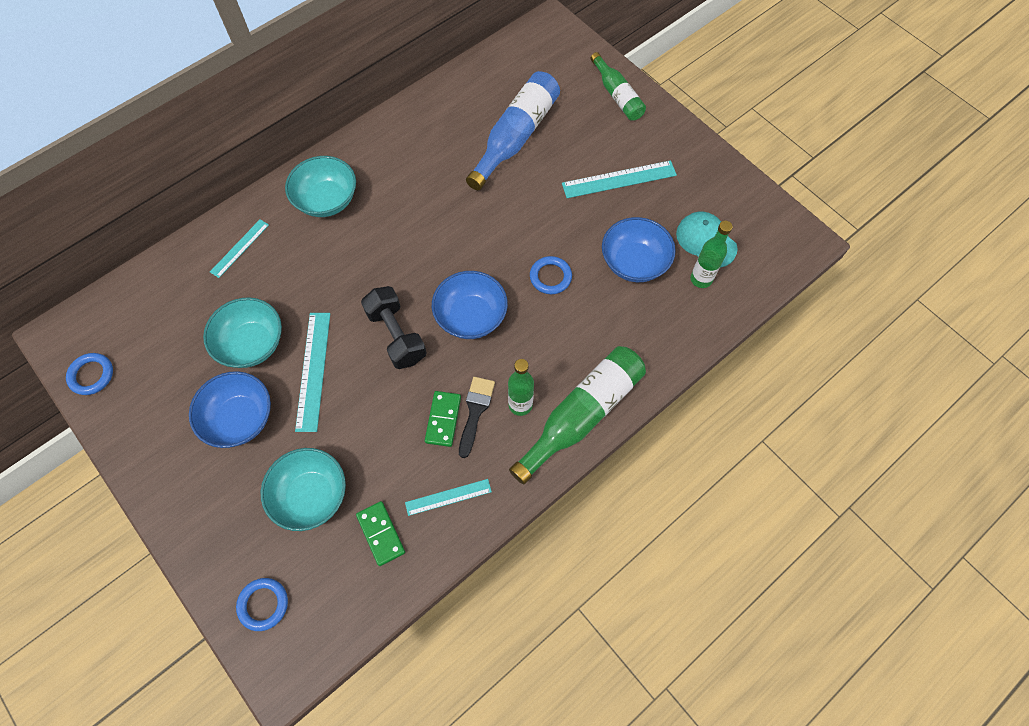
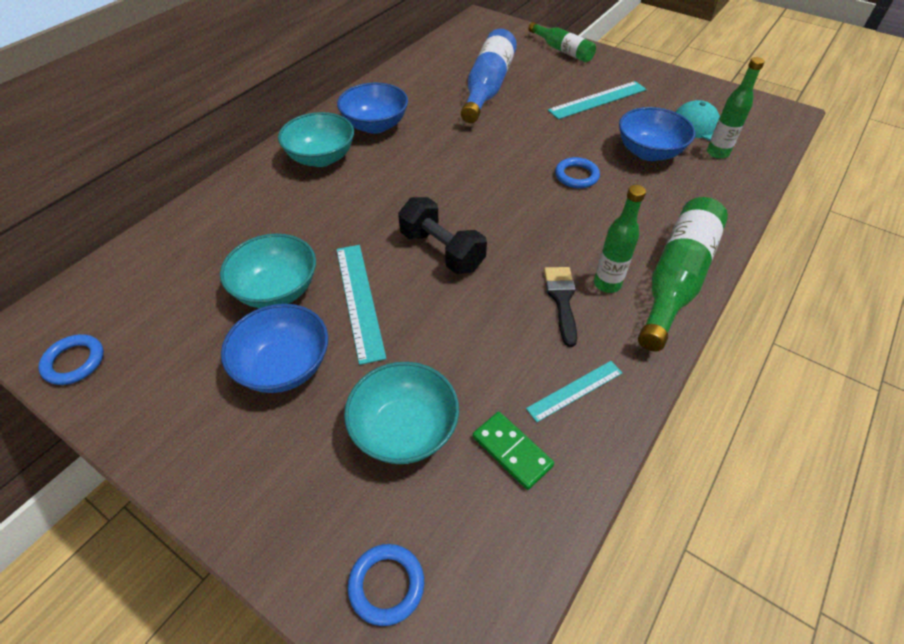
camera: 15 degrees left, 15 degrees down
(240, 248) = (237, 210): turquoise ruler -> none
(443, 419) = (529, 315): green domino -> none
(471, 317) = (514, 220): blue bowl -> blue bowl (375, 125)

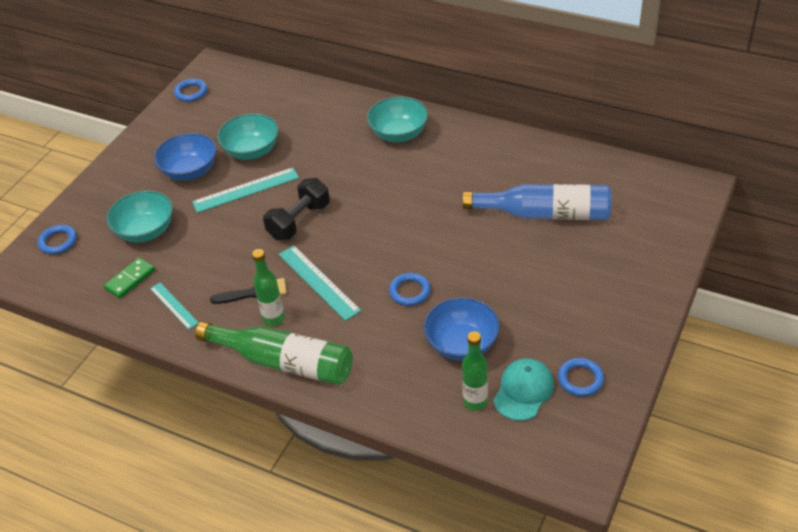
camera: 85 degrees right, 5 degrees down
(375, 125) = (453, 153): blue bowl -> none
(562, 50) = (651, 264): green bottle -> none
(597, 100) = (550, 300): turquoise ruler -> turquoise ruler (318, 282)
(687, 99) = (580, 379): none -> blue ring

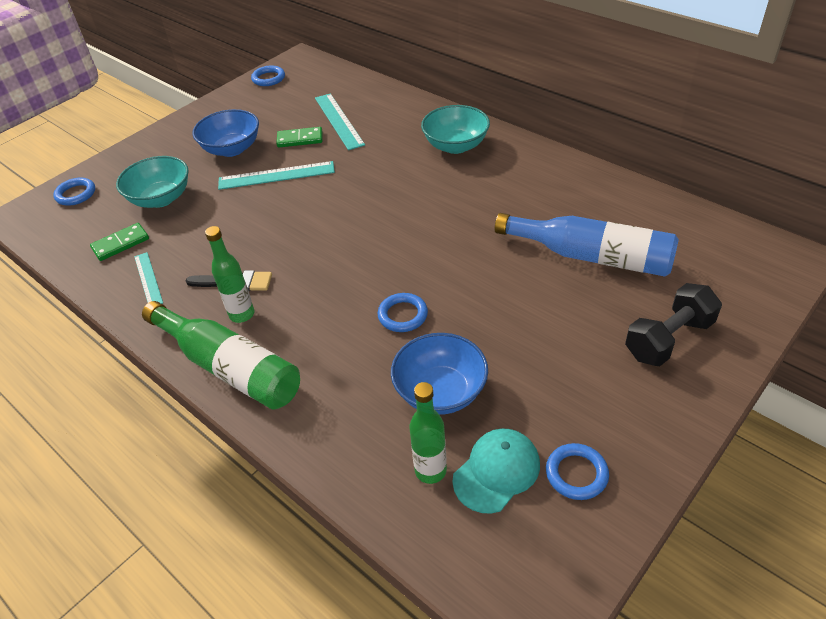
camera: 15 degrees right, 0 degrees up
(252, 151) = (300, 139): turquoise bowl -> green domino
(299, 221) = (315, 215): black dumbbell -> black dumbbell (668, 339)
(318, 282) = (307, 284): turquoise ruler -> turquoise ruler (339, 121)

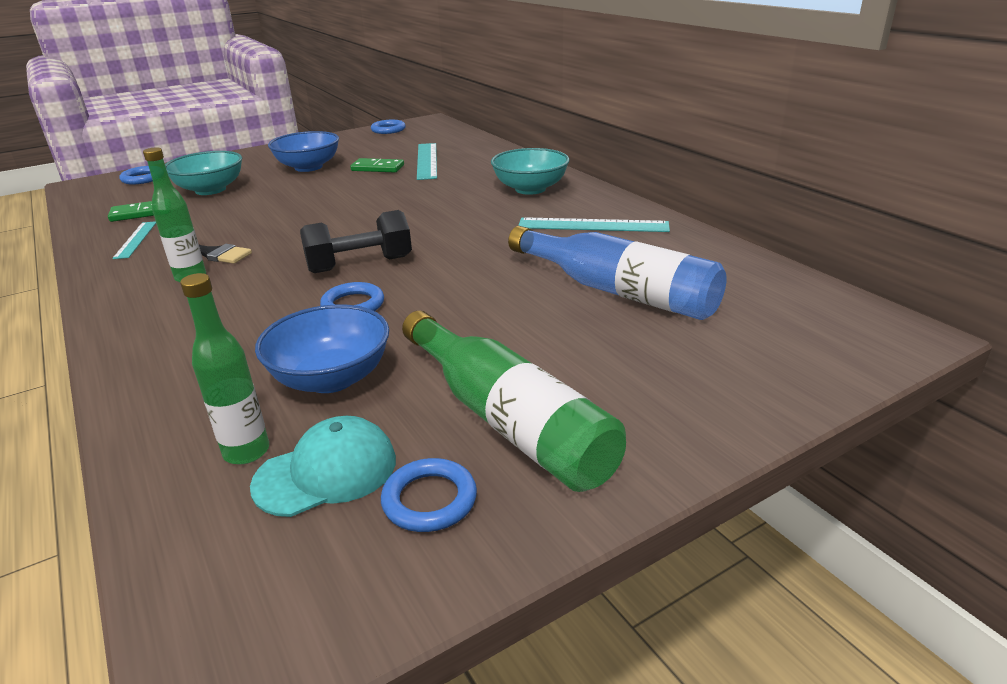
camera: 15 degrees right, 15 degrees down
(229, 367) = (133, 315): green bottle -> green bottle (507, 420)
(276, 175) = (330, 188): turquoise ruler -> turquoise ruler (593, 225)
(668, 339) = (666, 383): black dumbbell -> black dumbbell (360, 264)

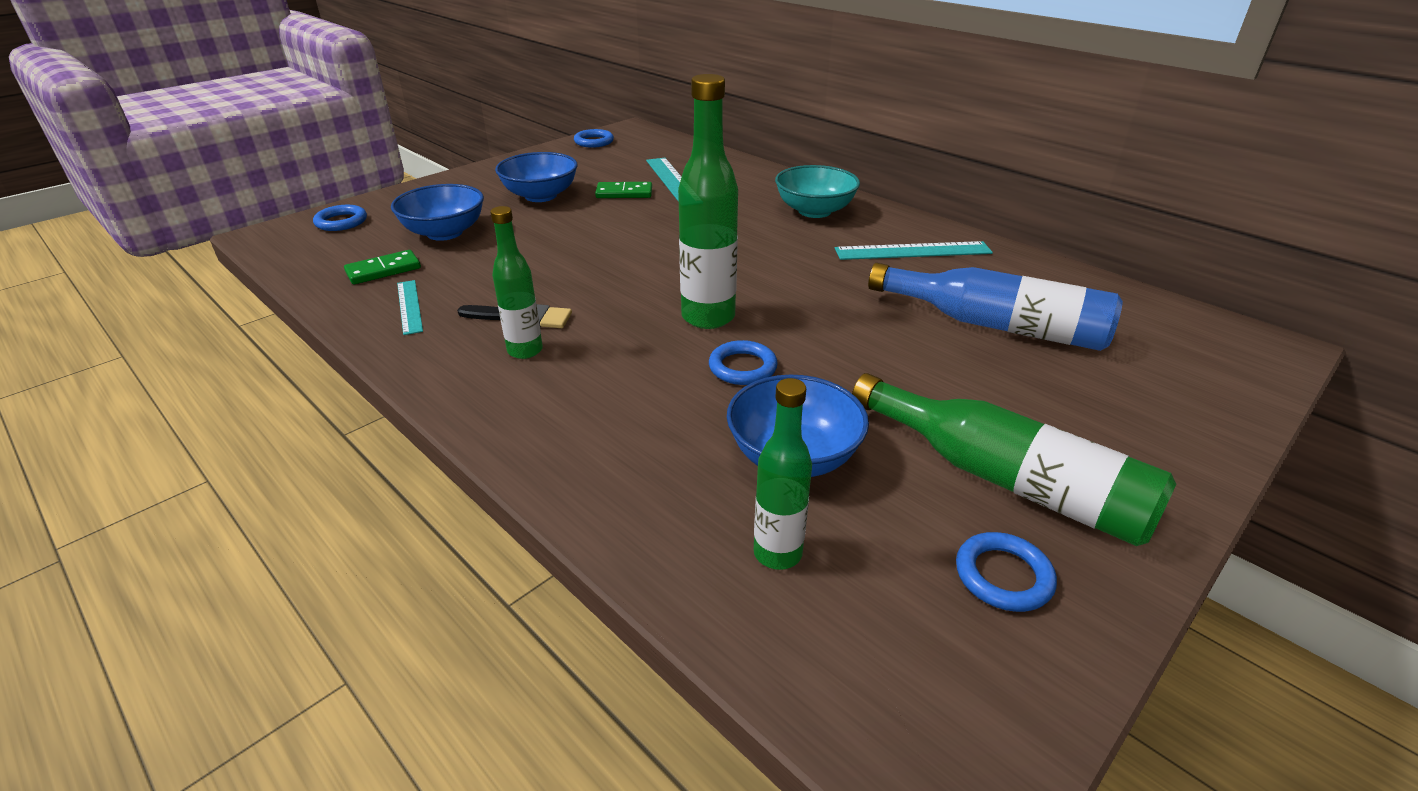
camera: 15 degrees left, 5 degrees up
(210, 190) = (445, 233): turquoise bowl -> blue bowl
(326, 472) = (879, 563): turquoise cap -> none
(360, 264) = (708, 317): black dumbbell -> green bottle

